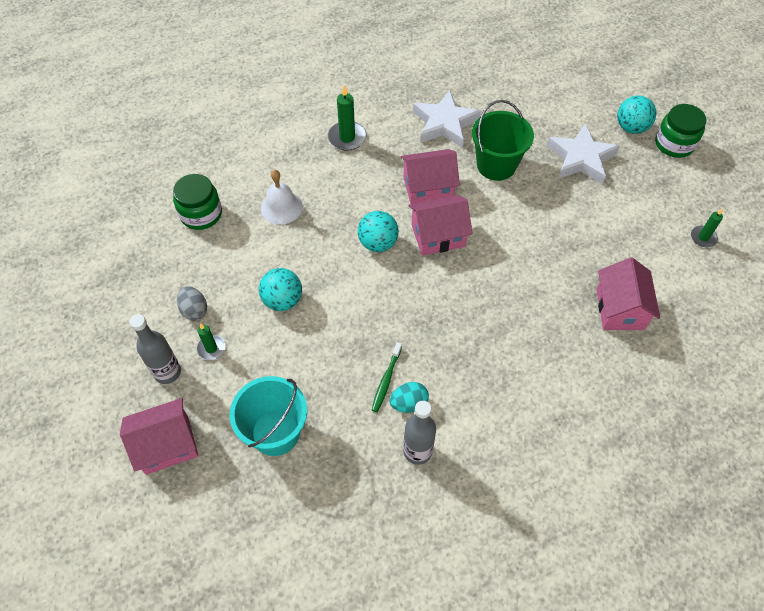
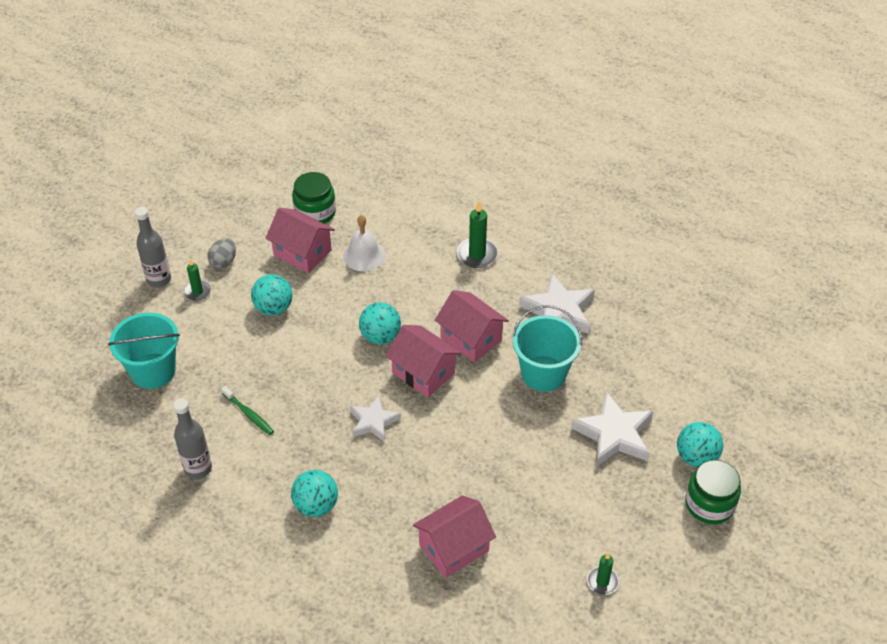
camera: 55 degrees right, 10 degrees down
(167, 445) = (100, 315): pink house -> pink house (302, 252)
(386, 380) = (249, 414): green toothbrush -> green toothbrush turned 120 degrees counterclockwise
(409, 403) = (238, 440): turquoise egg -> none
(462, 295) = (373, 422): none -> white star
(496, 165) = (543, 373): green bucket -> turquoise bucket
(519, 380) = (316, 505): none -> turquoise ball

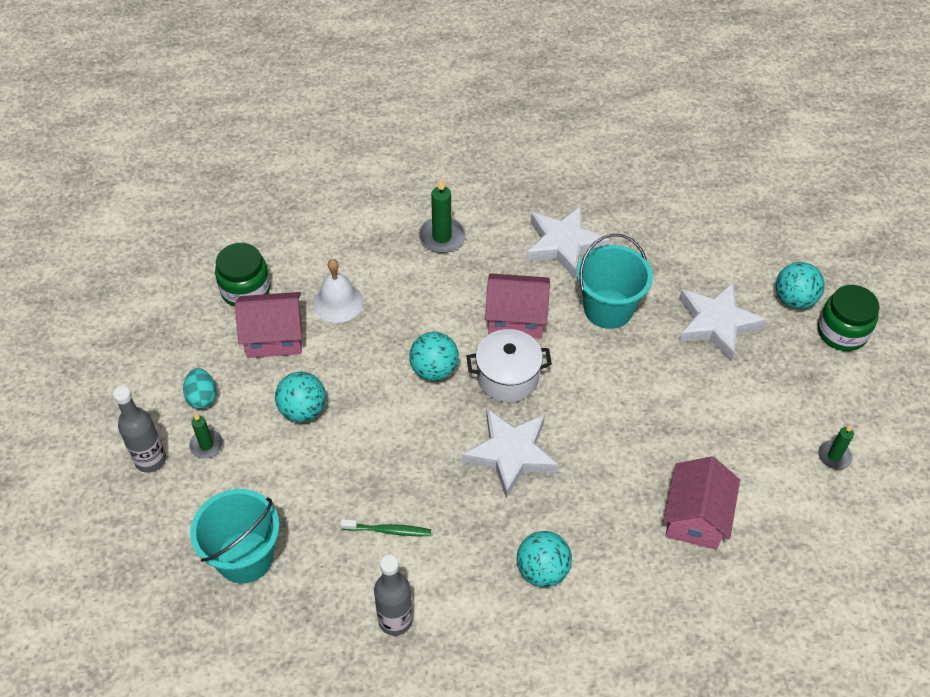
camera: 40 degrees left, 5 degrees up
(223, 262) = (202, 397): grey egg -> turquoise egg
(373, 422) = (511, 454): white star -> white star, size x1.58
(423, 372) = (507, 377): pink house -> white pot

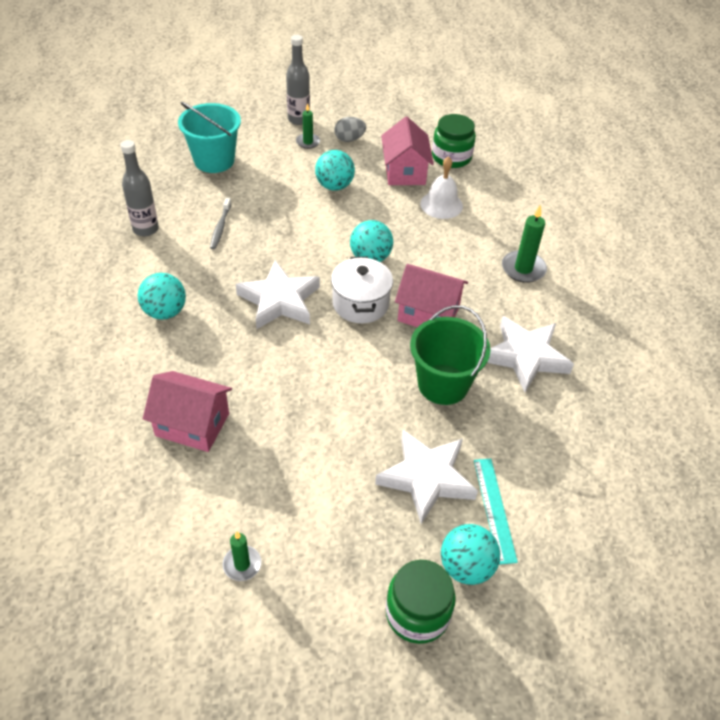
camera: 90 degrees right, 5 degrees down
(202, 397) = (349, 139): turquoise egg -> grey egg
(388, 530) = (220, 227): green toothbrush -> grey toothbrush
(516, 318) = (428, 314): pink house -> pink house turned 75 degrees counterclockwise
(608, 309) = (443, 384): turquoise bucket -> green bucket
(736, 278) = (494, 509): none -> turquoise ruler

